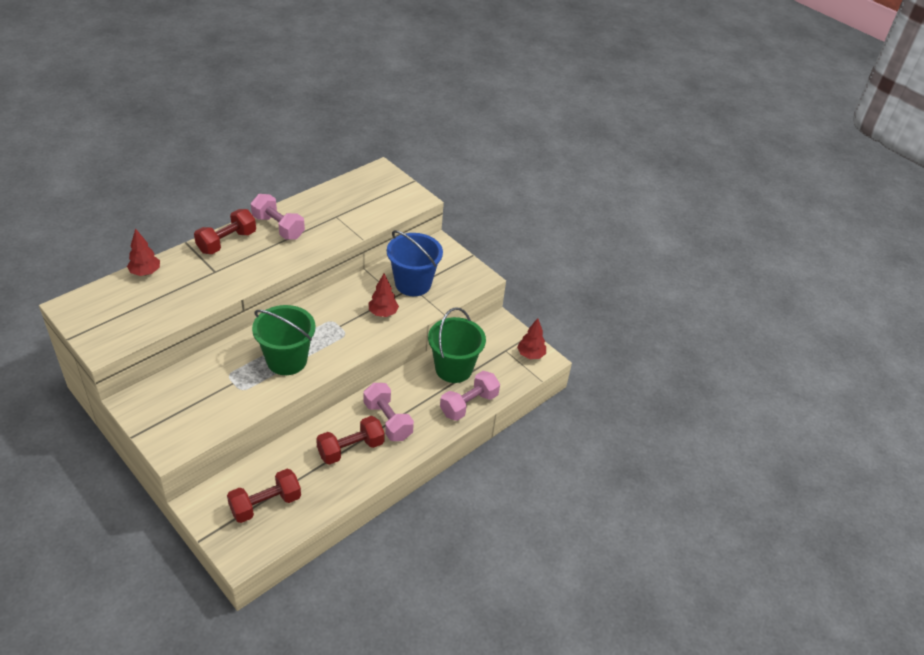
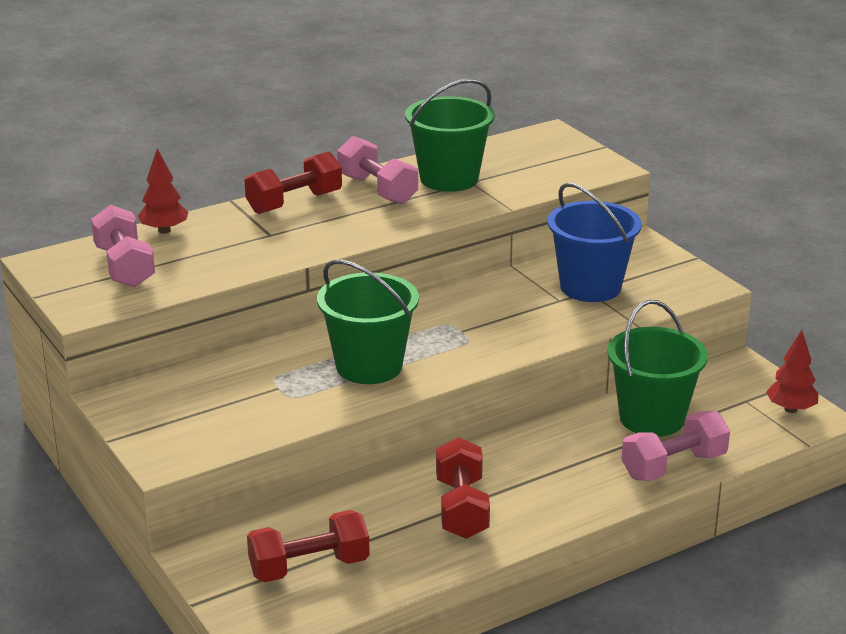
camera: 15 degrees right, 15 degrees down
(322, 214) = (449, 179): none -> green bucket
(350, 449) = (462, 508): red dumbbell -> red dumbbell turned 75 degrees counterclockwise
(383, 313) = (535, 319): red tree -> none
(387, 421) = (529, 477): pink dumbbell -> pink dumbbell (124, 267)

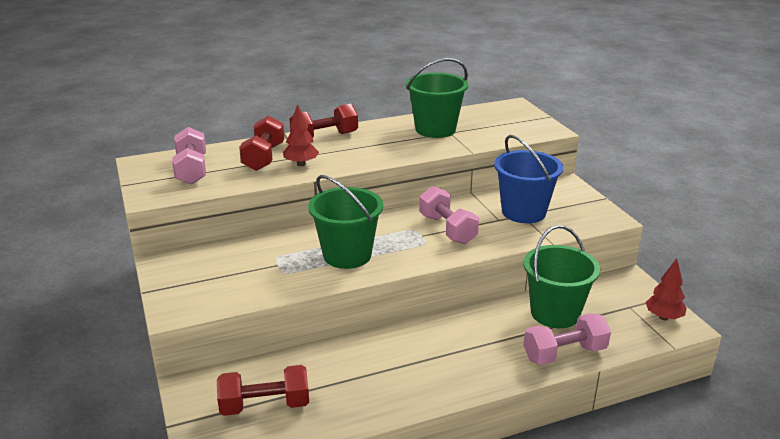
camera: 10 degrees right, 0 degrees up
(164, 230) = (230, 148): red tree -> red tree (301, 164)
(377, 190) = (384, 133): pink dumbbell -> pink dumbbell (447, 229)
(462, 508) = (394, 370): red dumbbell -> red dumbbell (264, 157)

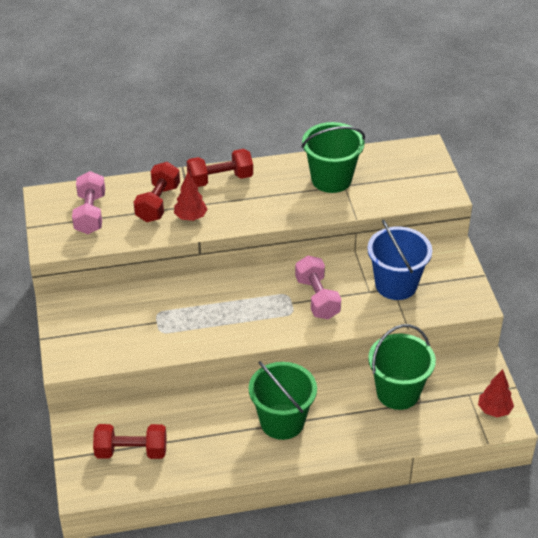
camera: 10 degrees right, 15 degrees up
(347, 255) = (219, 318): green bucket -> green bucket (282, 422)
(564, 353) = (389, 436): pink dumbbell -> none

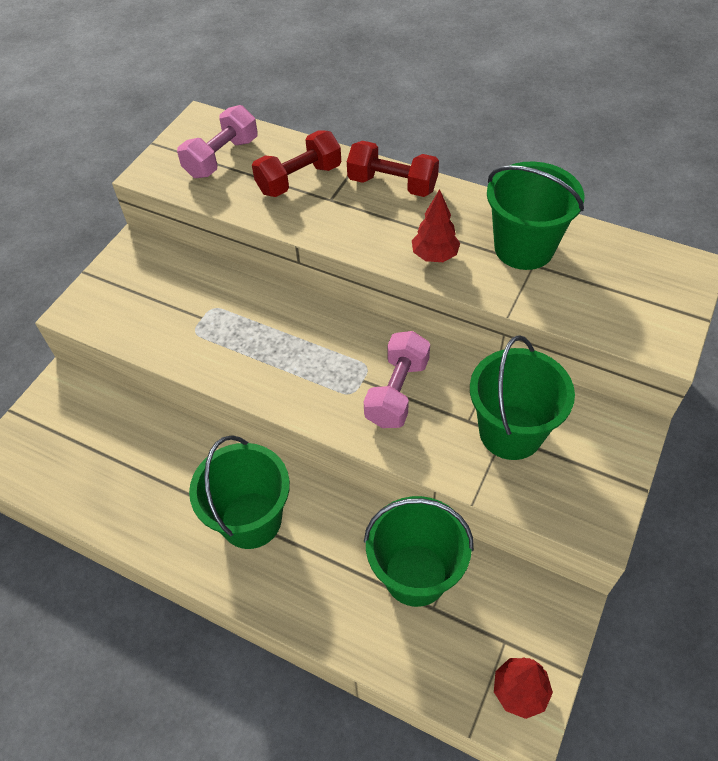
camera: 40 degrees right, 10 degrees up
(131, 451) = (77, 449): red dumbbell -> none
(190, 217) = (316, 212): red tree -> red tree (434, 256)
(396, 285) = (510, 432): blue bucket -> green bucket

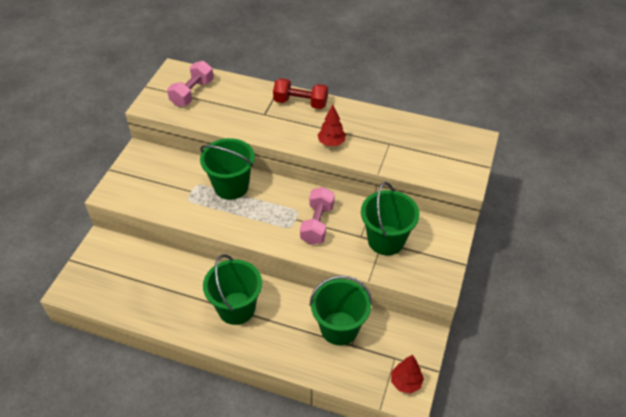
camera: 10 degrees left, 5 degrees down
(299, 179) = (243, 103): red dumbbell -> none
(524, 248) = (383, 134): green bucket -> green bucket (231, 186)

